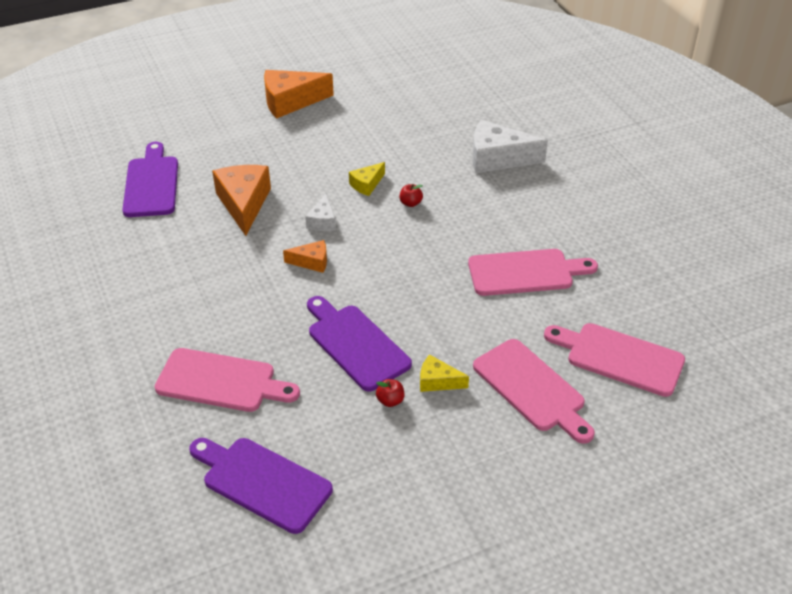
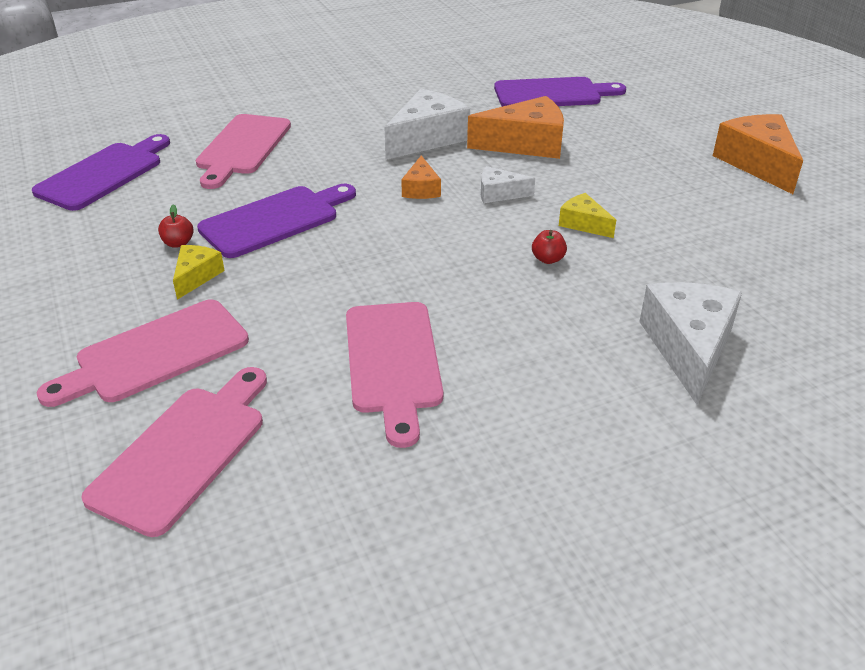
camera: 90 degrees right, 5 degrees down
(223, 259) = (427, 138): none -> white cheese

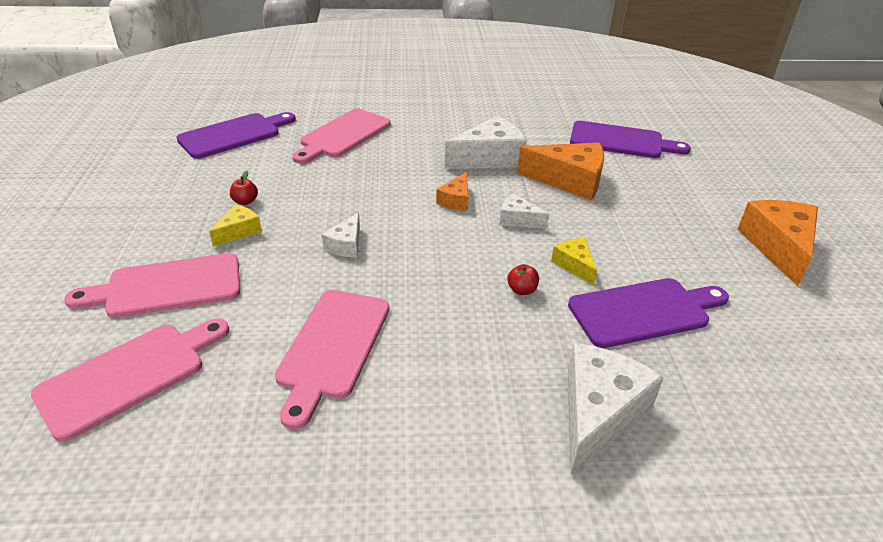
camera: 20 degrees right, 0 degrees up
(275, 220) = (326, 200): purple cutting board -> purple cutting board (644, 312)
(333, 261) = (346, 245): none -> white cheese

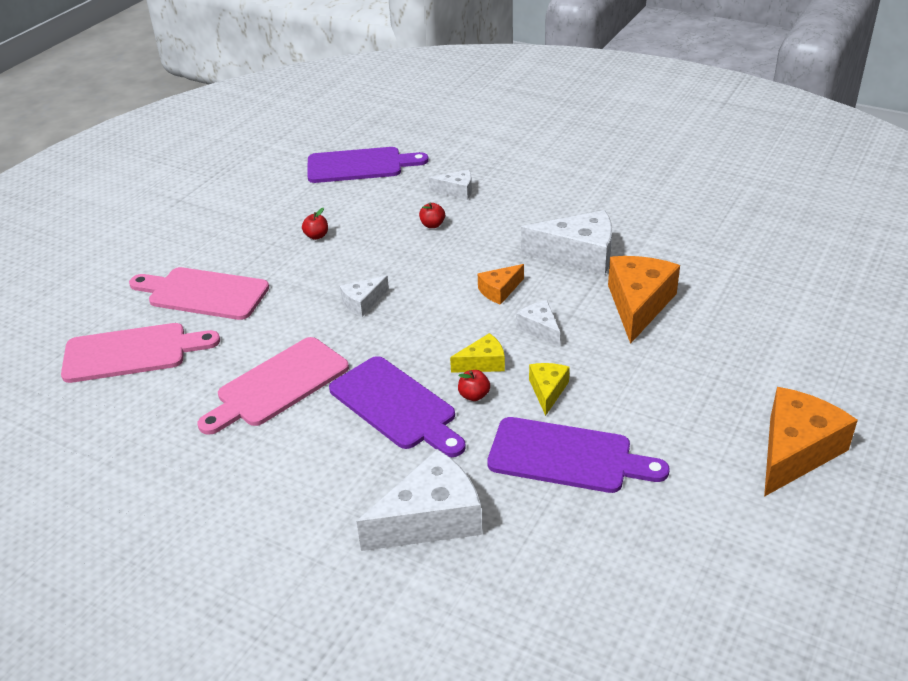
camera: 35 degrees right, 0 degrees up
(239, 231) = (289, 263): yellow cheese -> yellow cheese (483, 363)
(343, 135) = (456, 191): pink cutting board -> white cheese
(347, 165) = (432, 225): none -> red apple
(569, 181) = (638, 305): orange cheese -> orange cheese turned 120 degrees counterclockwise
(621, 141) = (752, 277): purple cutting board -> purple cutting board (396, 406)

